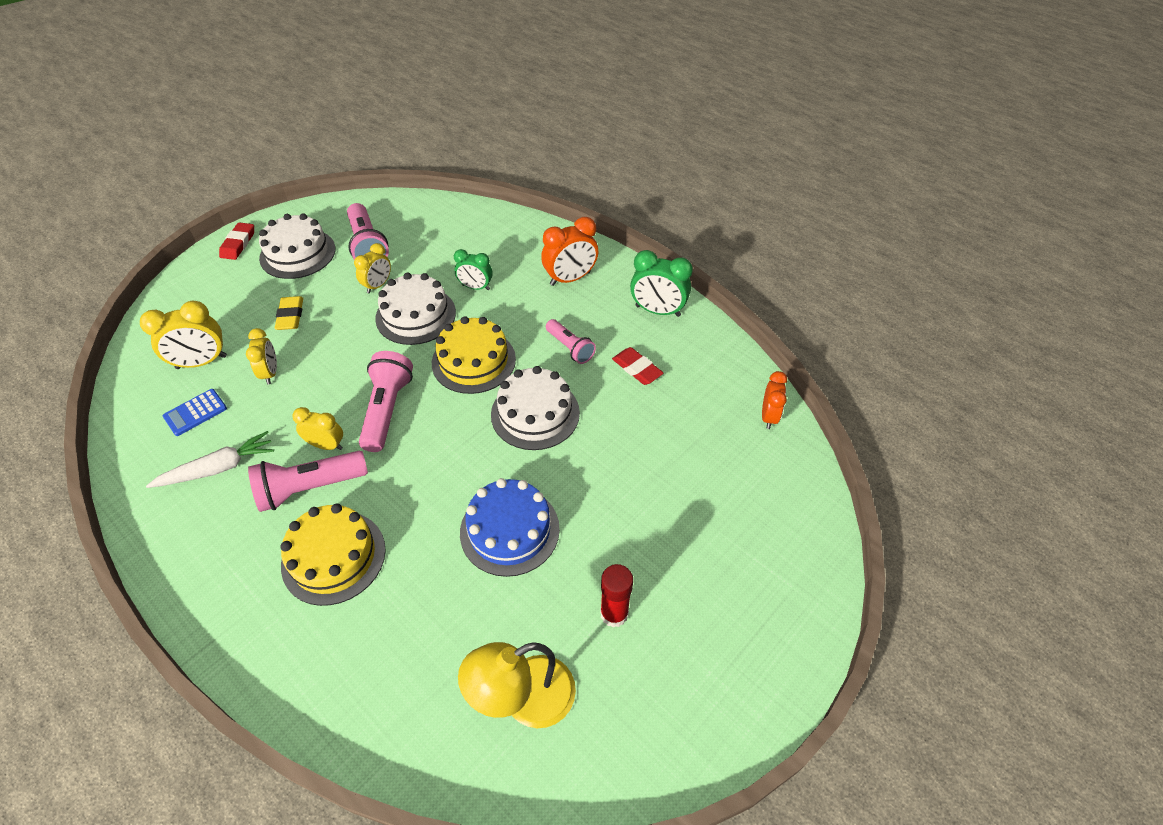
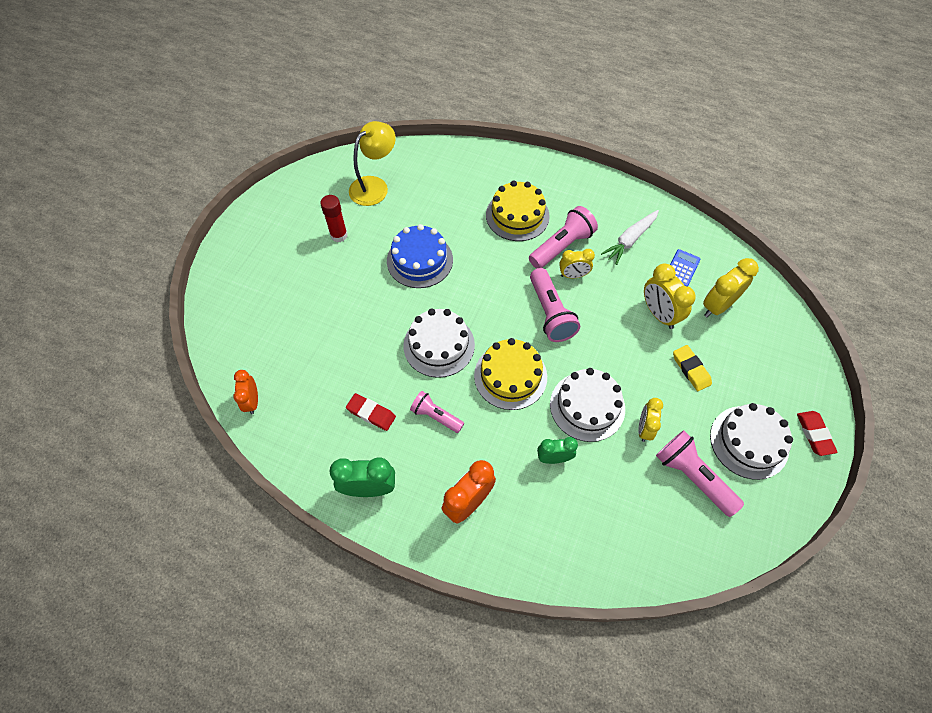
camera: 160 degrees right, 10 degrees up
(270, 373) = (659, 314): yellow clock -> yellow clock, size x1.53

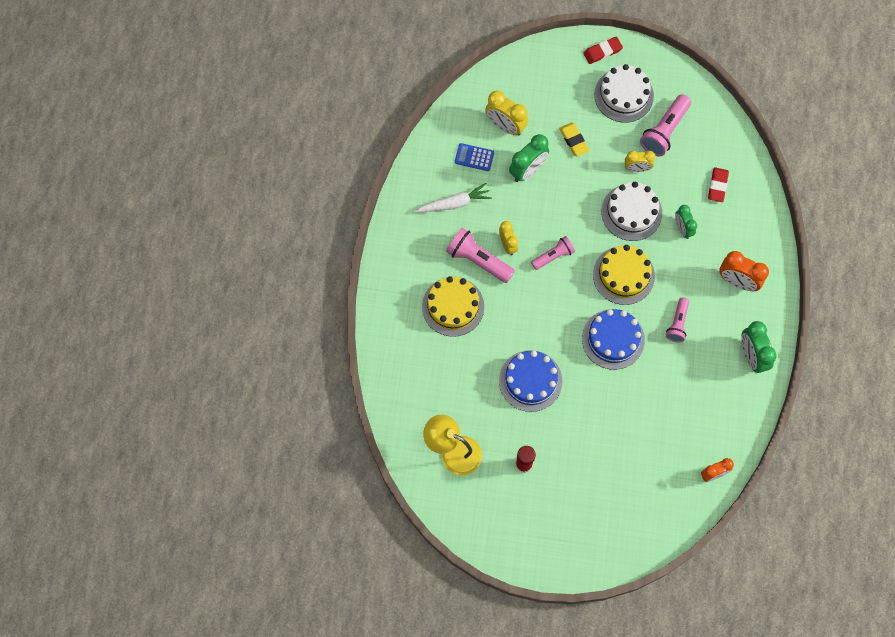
camera: 105 degrees left, 10 degrees up
(371, 413) = (691, 374): red eraser -> red eraser (717, 186)
(439, 345) = (613, 339): white cake -> blue cake
(550, 313) = (553, 256): pink flashlight -> pink flashlight, size x0.63
(630, 240) = (454, 203): white carrot -> white carrot turned 45 degrees counterclockwise
(659, 314) = (527, 170): yellow clock -> green clock
(691, 369) = (573, 140): yellow eraser -> yellow eraser turned 75 degrees counterclockwise

